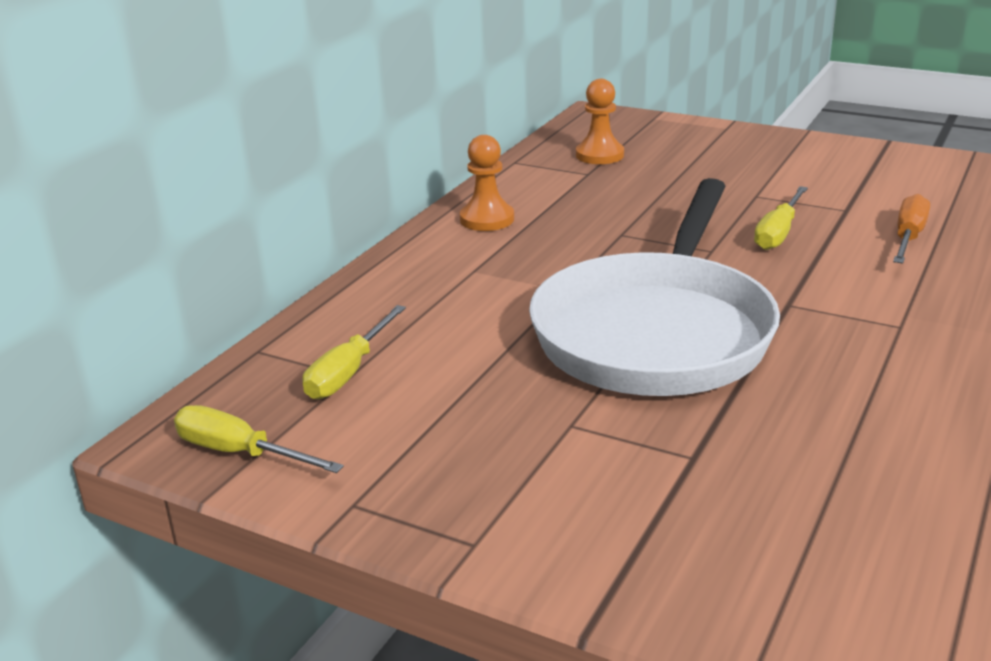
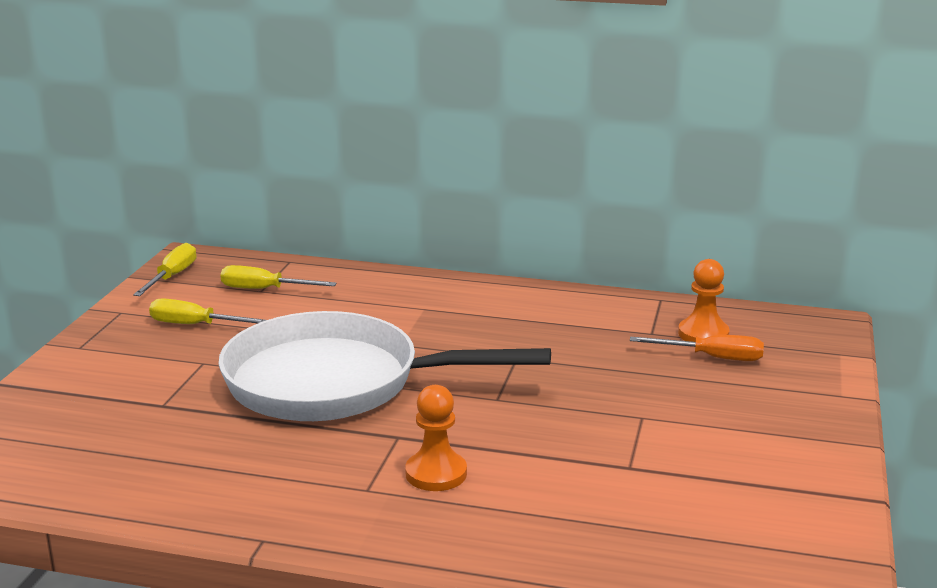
camera: 75 degrees right, 5 degrees down
(487, 219) = (522, 302): orange pawn -> orange pawn (436, 474)
(778, 233) = (549, 429): yellow screwdriver -> yellow screwdriver (195, 325)
(908, 237) = (569, 501): orange screwdriver -> orange screwdriver (712, 358)

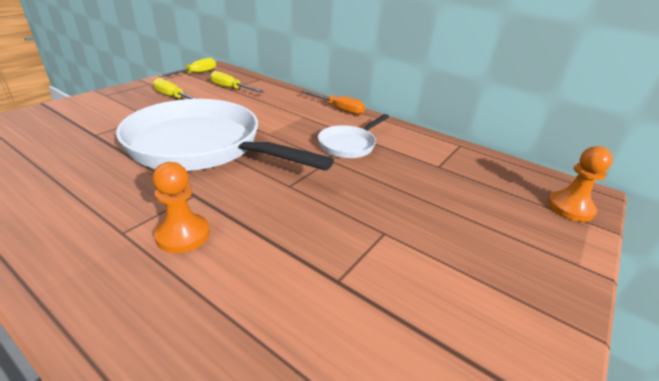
camera: 20 degrees right, 10 degrees up
(523, 333) = (349, 145): none -> white pan
(703, 334) = (477, 177): orange pawn -> orange pawn (570, 208)
(712, 358) = (474, 197): orange screwdriver -> orange screwdriver (339, 109)

